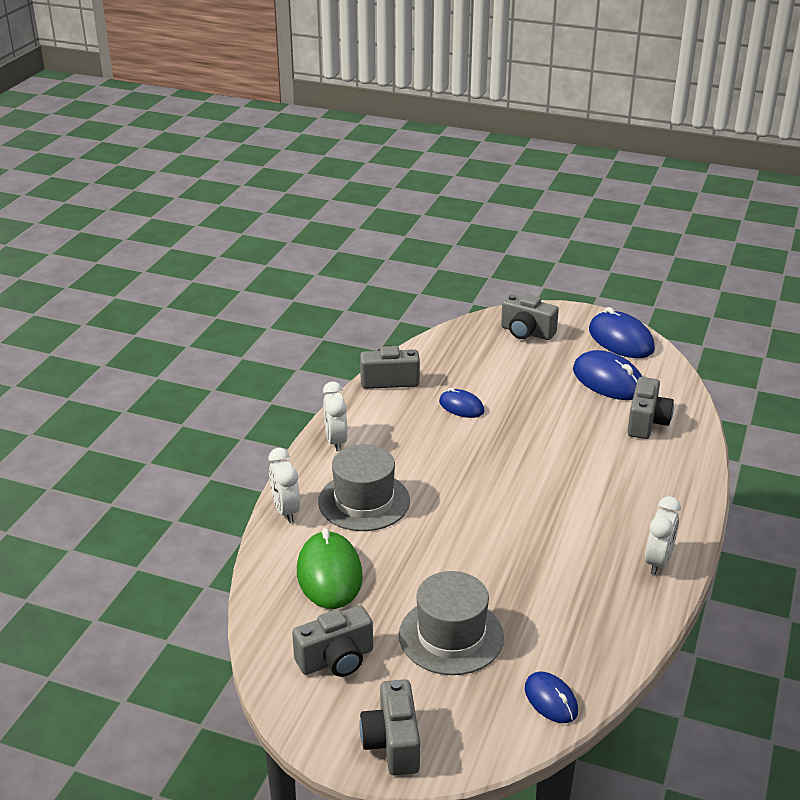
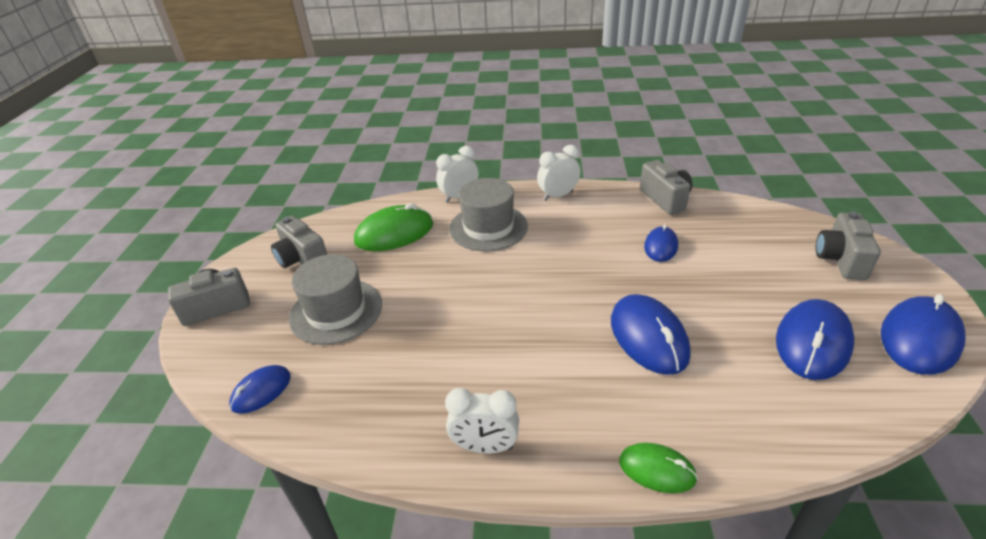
camera: 75 degrees right, 5 degrees up
(573, 449) = (648, 337): none -> blue mouse
(646, 422) = (755, 394): grey camera -> none
(698, 485) = (657, 470): none -> green mouse

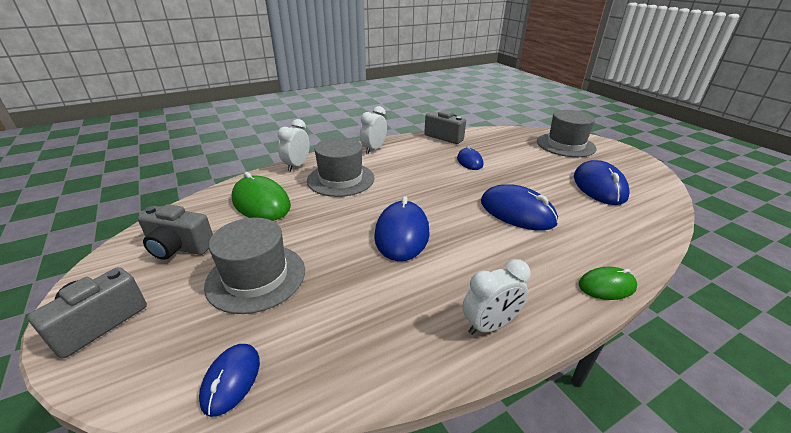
camera: 35 degrees left, 5 degrees down
(394, 233) = (261, 203): green mouse -> green mouse turned 75 degrees counterclockwise
(840, 260) = (565, 145): grey camera -> grey hat
(919, 338) = (638, 170): blue mouse -> blue mouse (402, 234)

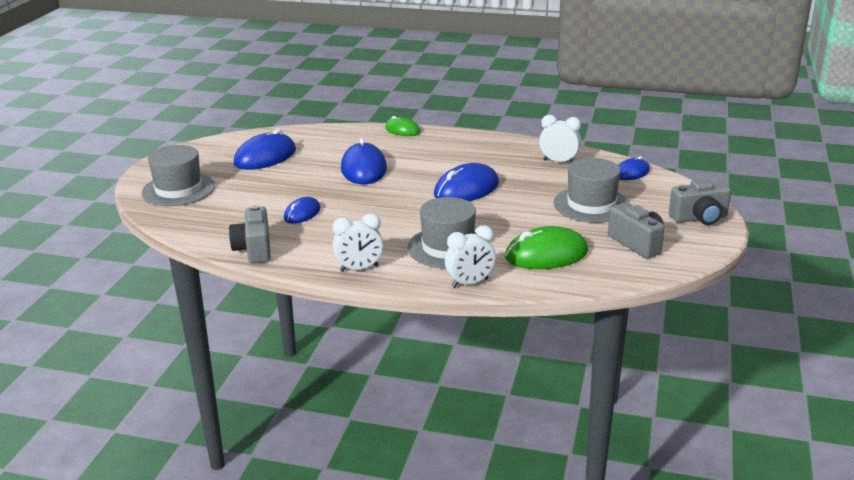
camera: 135 degrees left, 5 degrees down
(261, 203) = (546, 254): green mouse -> green mouse turned 75 degrees clockwise
(489, 325) = (488, 143): white clock -> white clock (559, 161)

